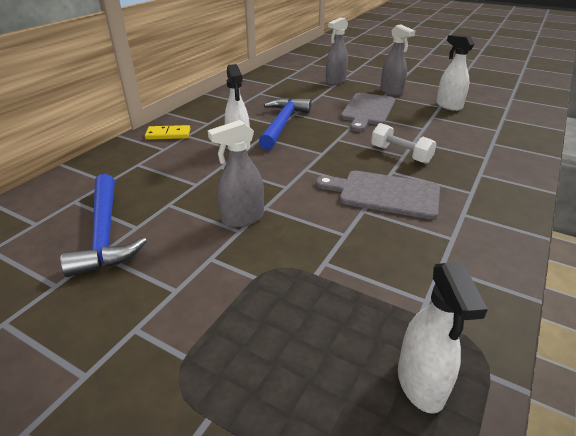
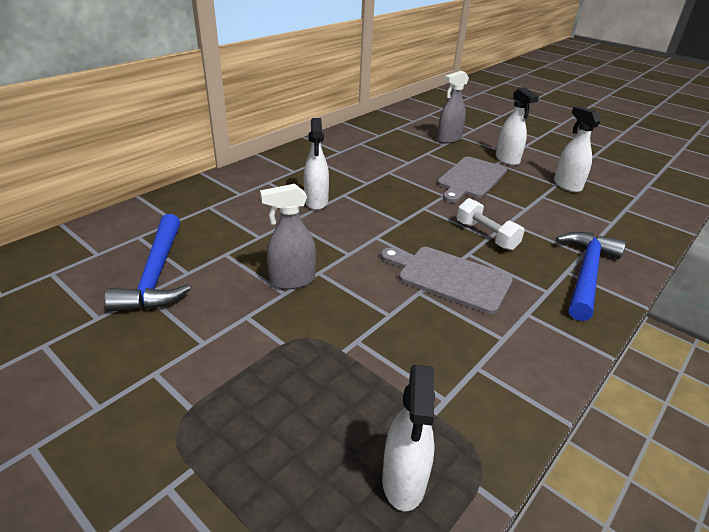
camera: 10 degrees right, 0 degrees up
(168, 134) = (250, 178): yellow domino -> none
(282, 124) = (371, 182): blue hammer -> blue hammer (586, 274)
(391, 92) = (507, 160): grey spray bottle -> white spray bottle

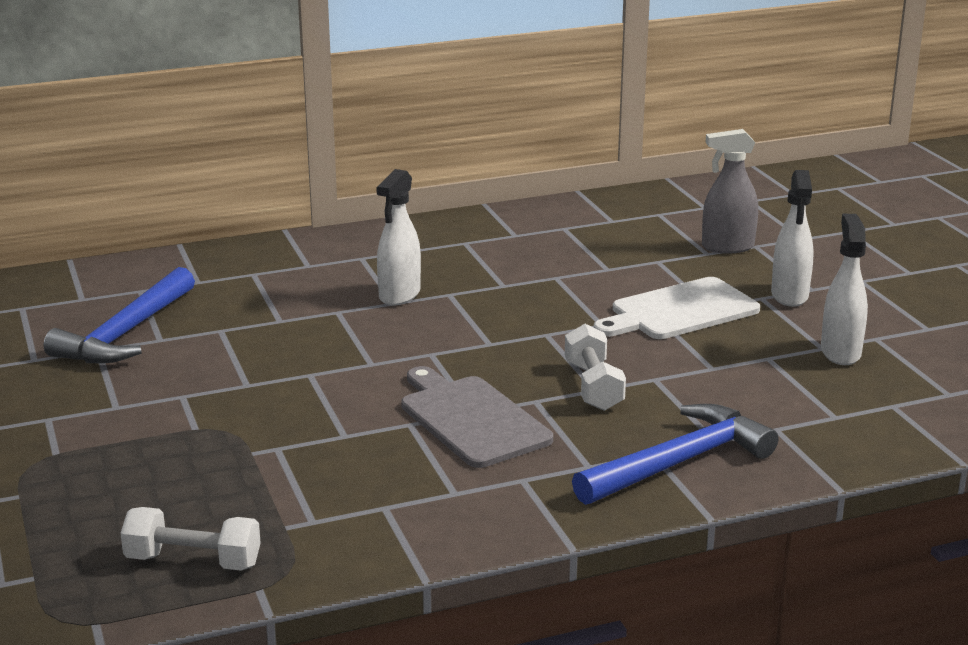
camera: 30 degrees right, 10 degrees down
(292, 281) = (268, 375): grey spray bottle -> none
(403, 481) = (193, 561): white spray bottle -> white dumbbell
(471, 179) = (679, 311): grey cutting board -> white cutting board

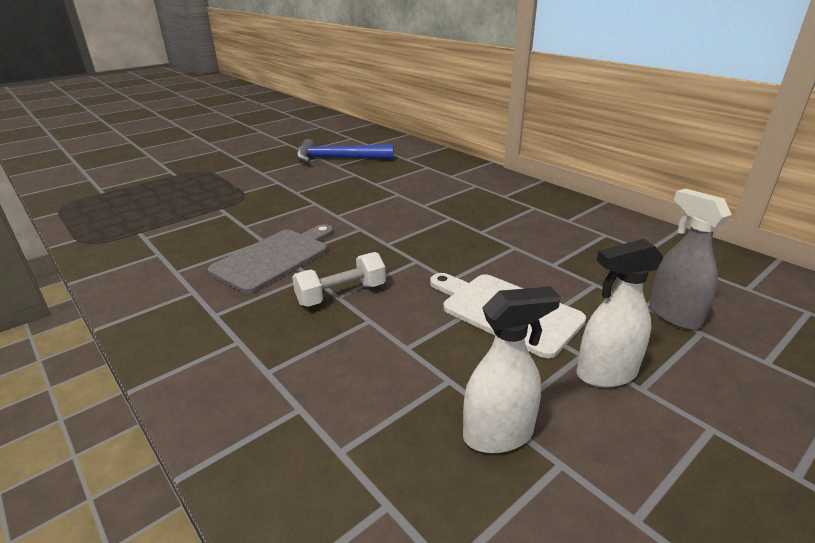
camera: 70 degrees right, 5 degrees up
(193, 561) = (107, 219): white dumbbell -> none
(399, 295) = (434, 204): white spray bottle -> none
(678, 462) = (223, 357): blue hammer -> none

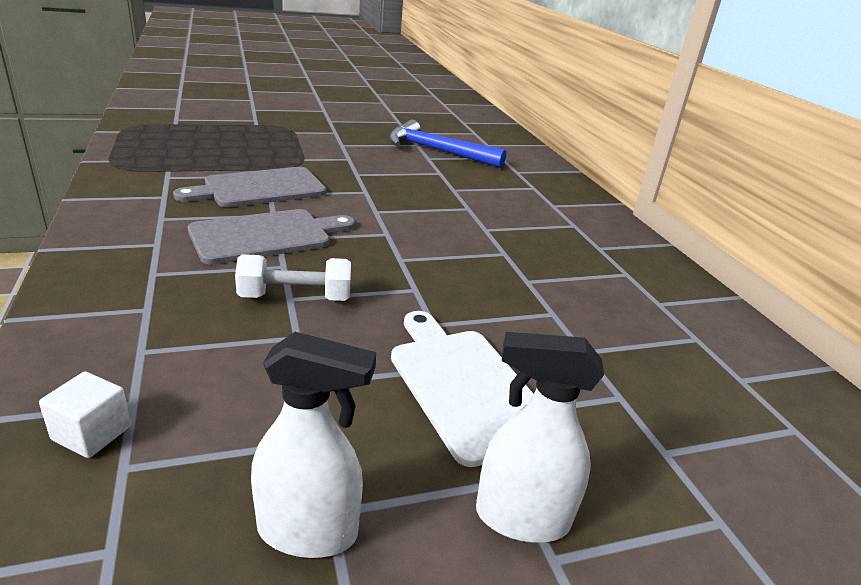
camera: 20 degrees right, 0 degrees up
(232, 224) = (260, 188): none -> grey cutting board
(292, 440) = (92, 433): none -> white cube
(673, 315) = (698, 481): grey spray bottle -> none

